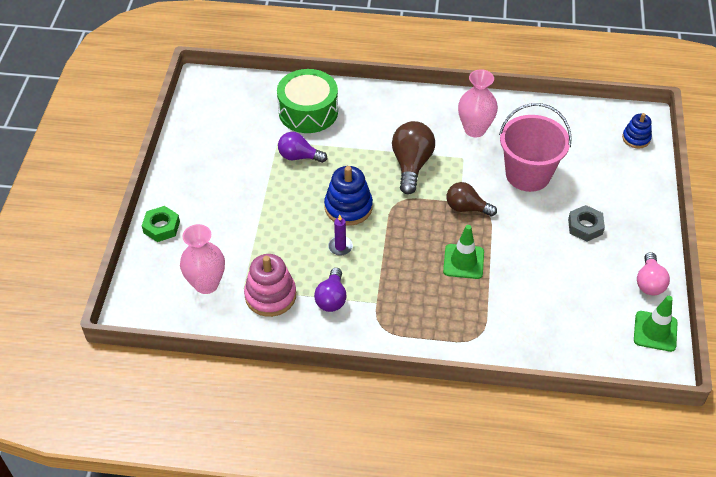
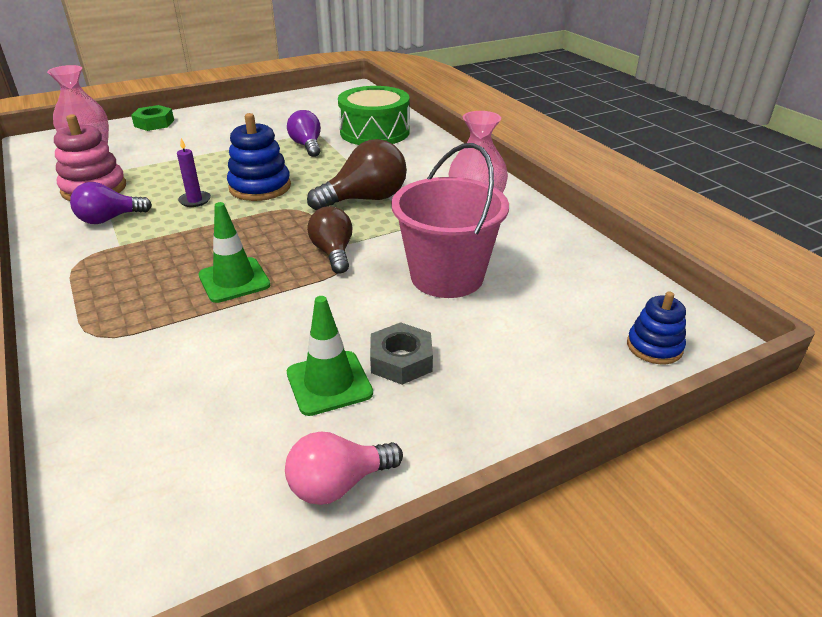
camera: 55 degrees right, 15 degrees down
(655, 331) = (214, 541): green traffic cone -> green traffic cone (329, 383)

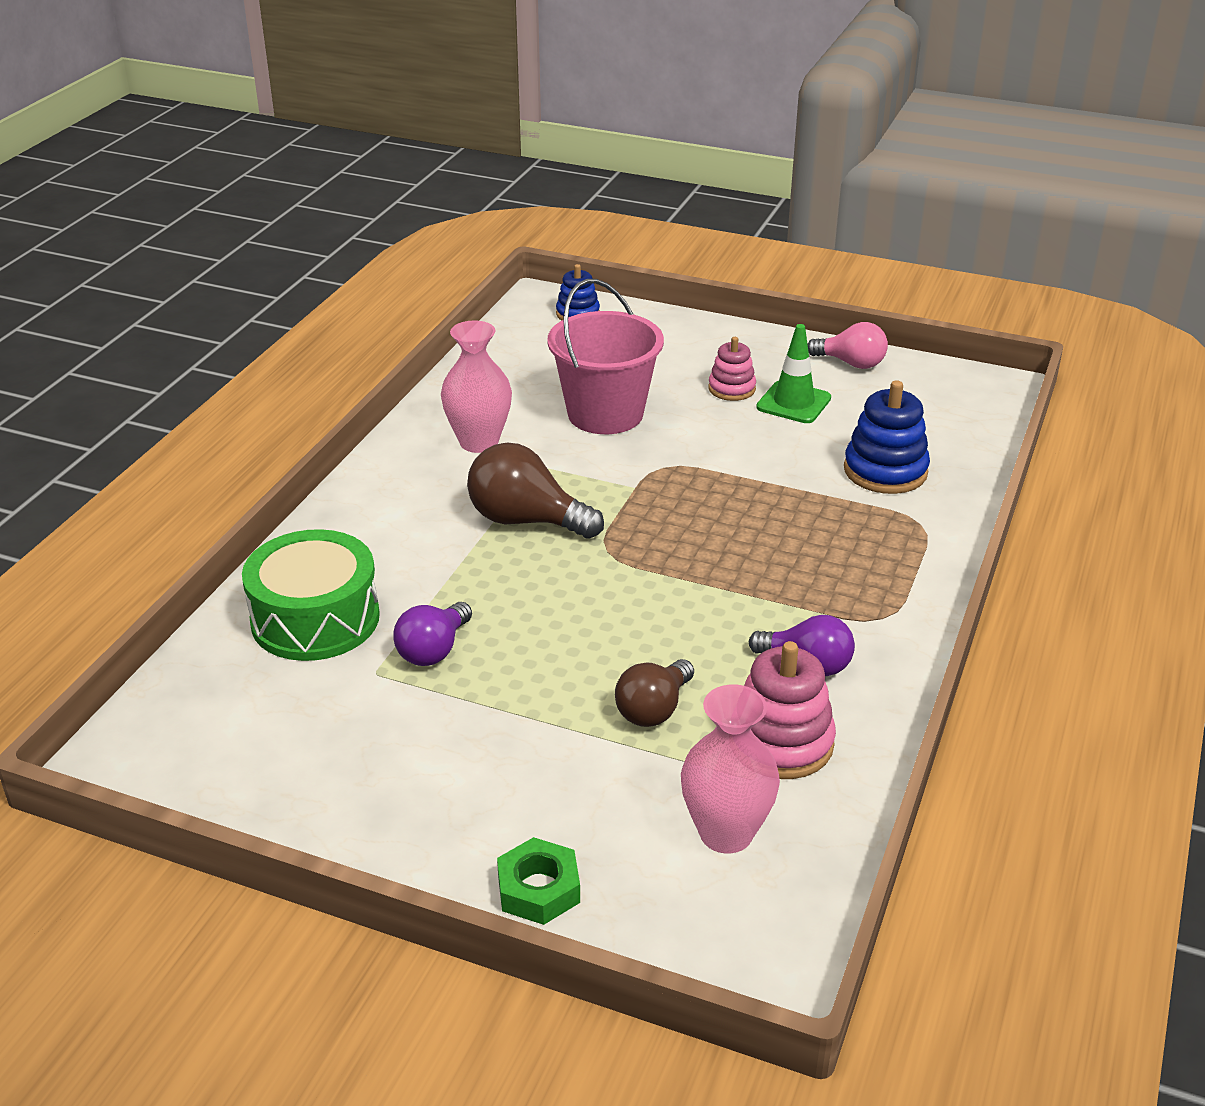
camera: 130 degrees left, 0 degrees up
(195, 200) = (688, 634): purple candle -> none
(234, 280) = (765, 508): green traffic cone -> none
(260, 187) = (595, 609): blue stacking toy -> blue stacking toy (885, 471)
(333, 253) = (651, 483): brown light bulb -> brown light bulb (653, 710)
(401, 360) = (731, 389): grey nut -> pink stacking toy

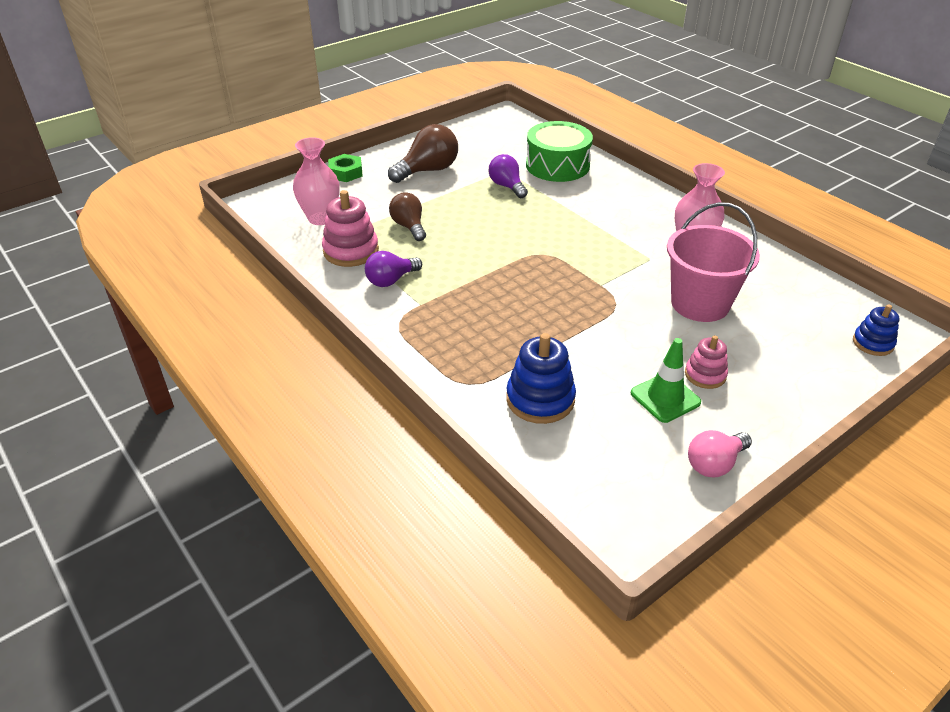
camera: 120 degrees right, 5 degrees up
(526, 520) = (594, 238): brown light bulb -> brown light bulb (428, 170)

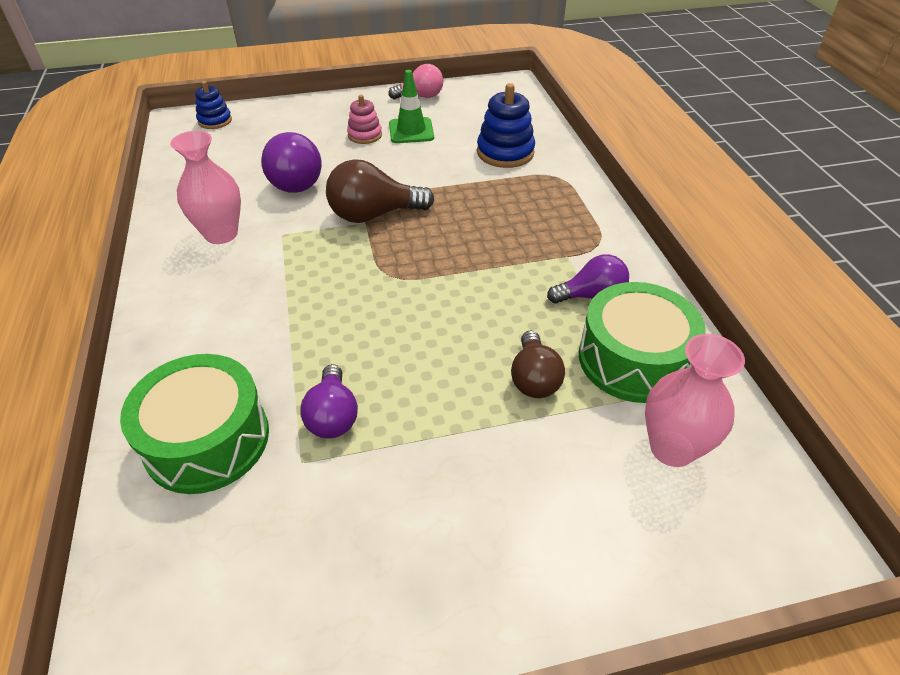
camera: 155 degrees left, 5 degrees up
(346, 173) = (604, 581): green nut -> none
(351, 251) = (633, 359): pink stacking toy -> green drum
(428, 170) = (436, 519): brown light bulb -> brown light bulb (373, 215)
(700, 303) = (297, 180): pink bucket -> purple light bulb

